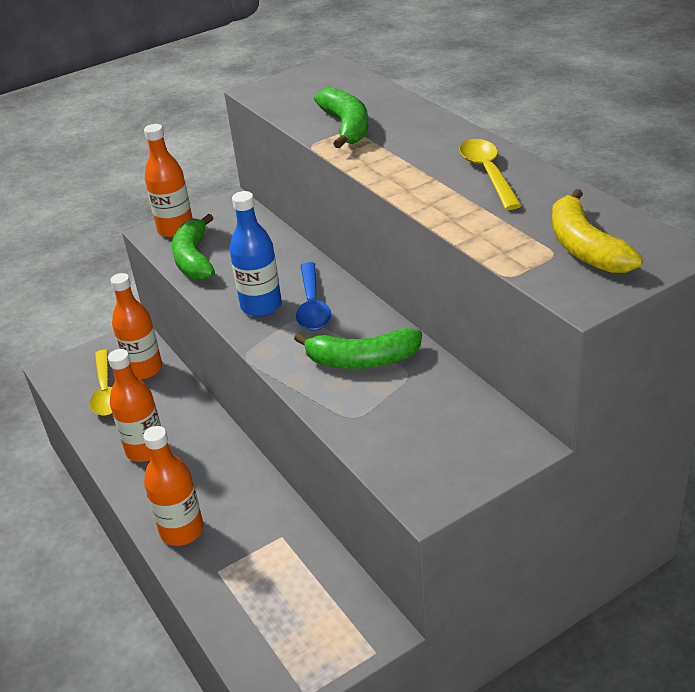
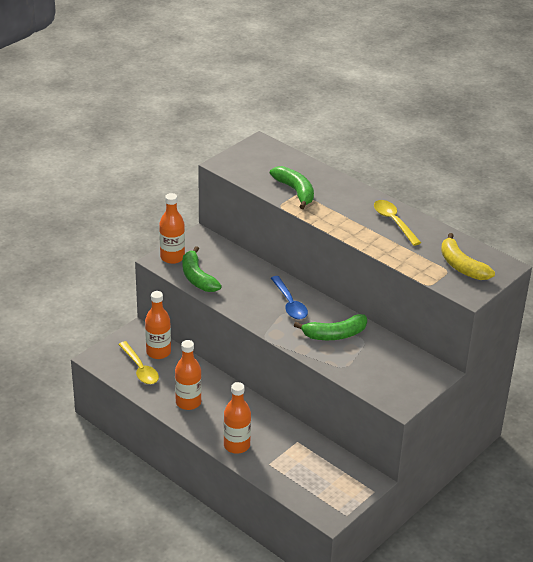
camera: 20 degrees left, 0 degrees up
(261, 306) = (258, 306): blue bottle -> none

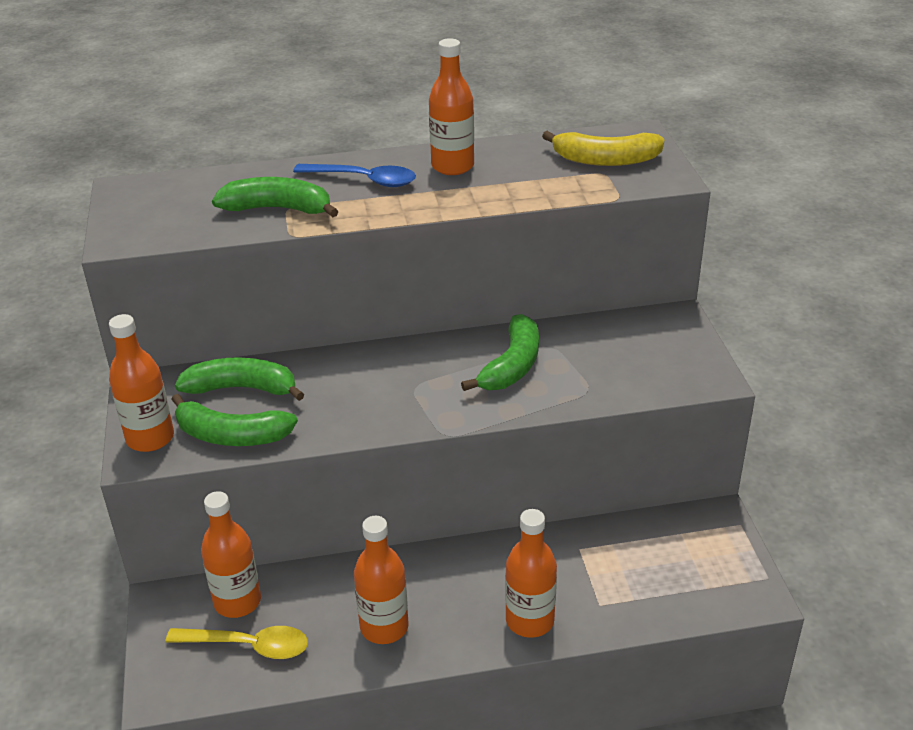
camera: 50 degrees left, 0 degrees up
(228, 264) = (242, 388): none -> green banana
(289, 303) = (400, 374): blue spoon -> blue spoon (363, 180)
(394, 222) = (452, 166): yellow spoon -> orange bottle

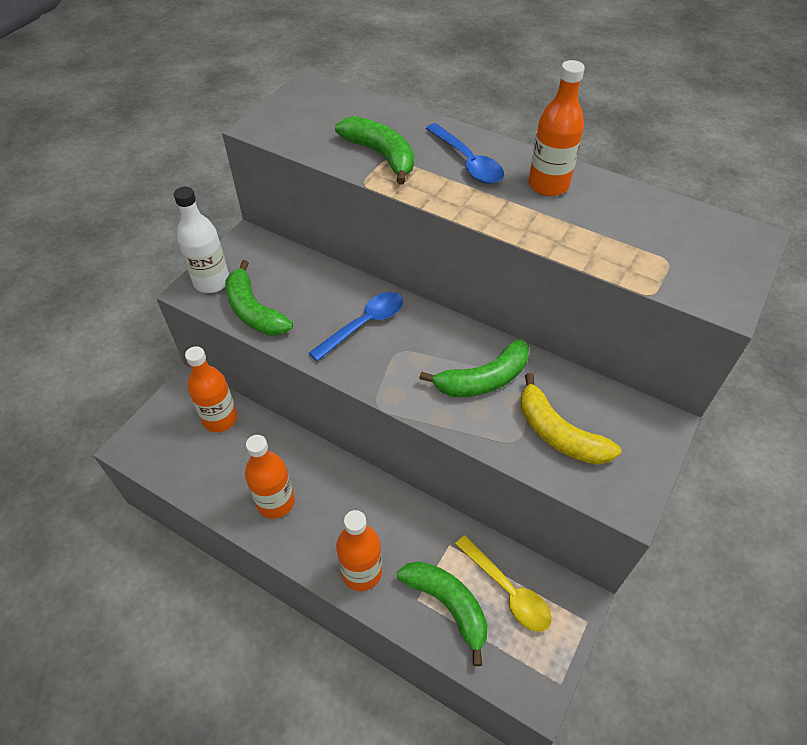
camera: 40 degrees right, 15 degrees up
(150, 438) = (212, 282): orange bottle -> white bottle
(242, 388) = (296, 279): green banana -> green banana (447, 605)
(248, 646) = (197, 453): yellow spoon -> yellow spoon (507, 590)
(357, 386) = (364, 325): none -> blue spoon
(605, 160) = (686, 248): yellow banana -> yellow banana (558, 433)

